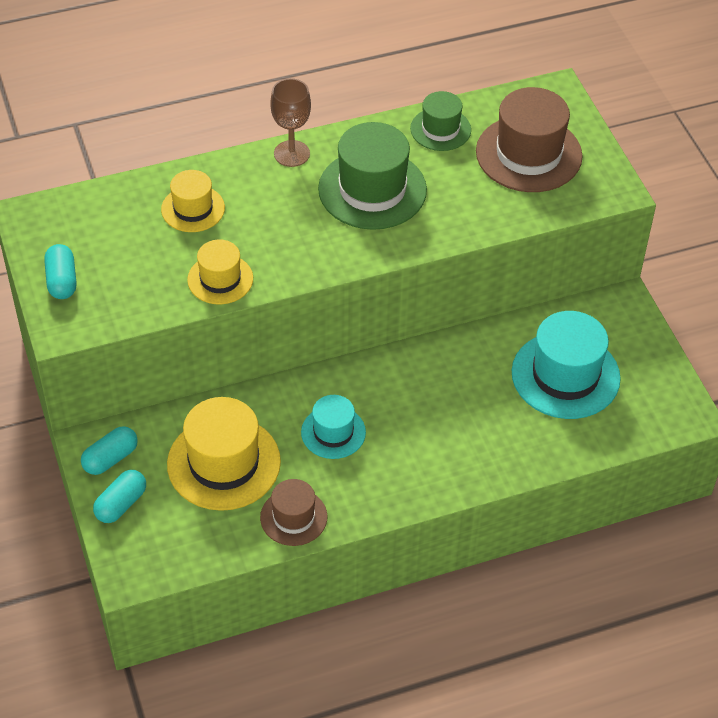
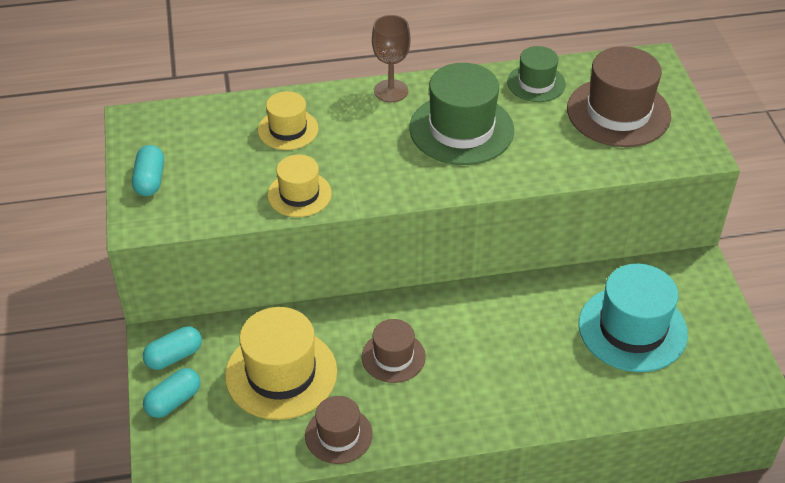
camera: 10 degrees right, 5 degrees down
(333, 432) = (393, 357): turquoise hat -> brown hat

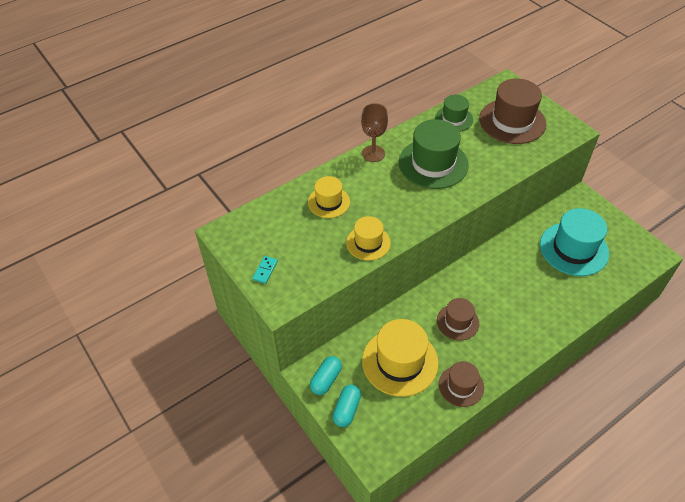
camera: 25 degrees left, 5 degrees up
(150, 180) = (265, 270): turquoise capsule -> turquoise domino

